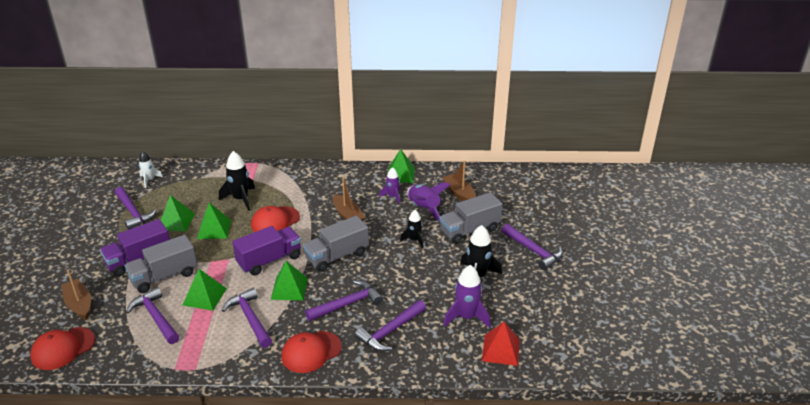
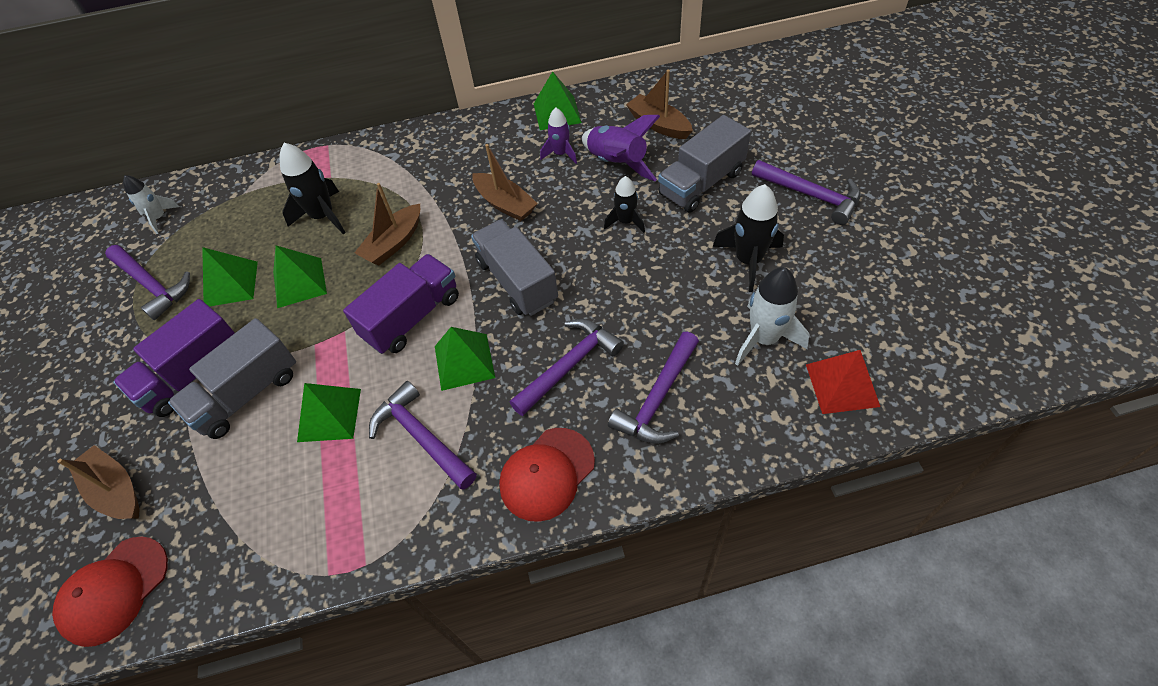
camera: 10 degrees left, 20 degrees up
(156, 317) = (260, 479): purple hammer -> none
(275, 221) = (394, 243): red cap -> brown boat
(337, 256) = (517, 281): grey truck -> grey truck turned 105 degrees clockwise
(466, 317) = (764, 339): purple rocket -> white rocket

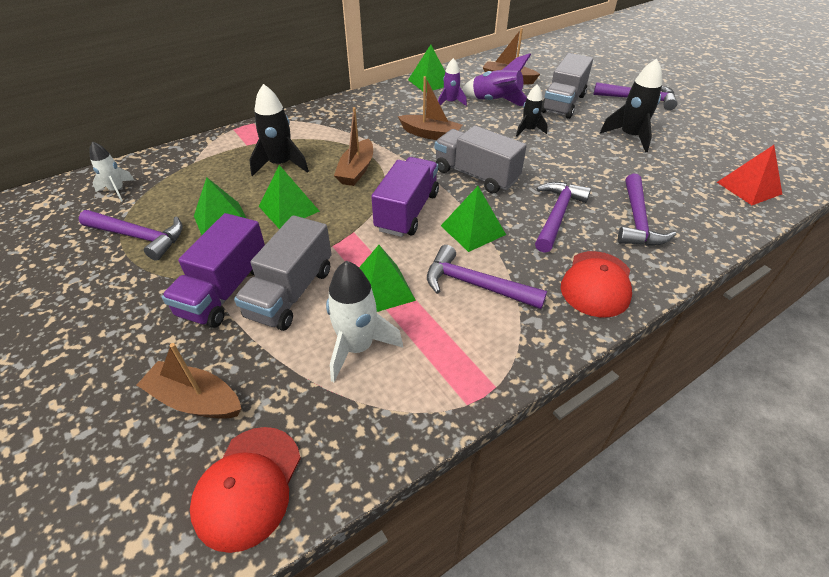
camera: 25 degrees left, 10 degrees down
(764, 339) = (677, 174): white rocket -> white rocket (357, 347)

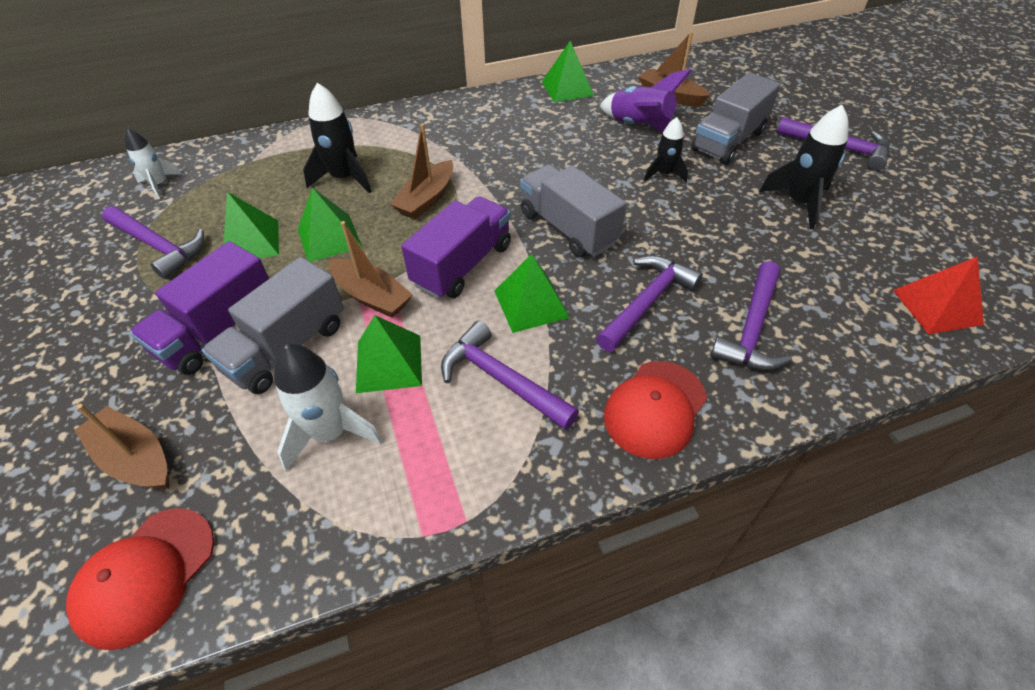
camera: 15 degrees right, 5 degrees up
(430, 134) = (536, 162): brown boat -> brown boat (371, 296)
(450, 102) = (581, 120): purple rocket -> none

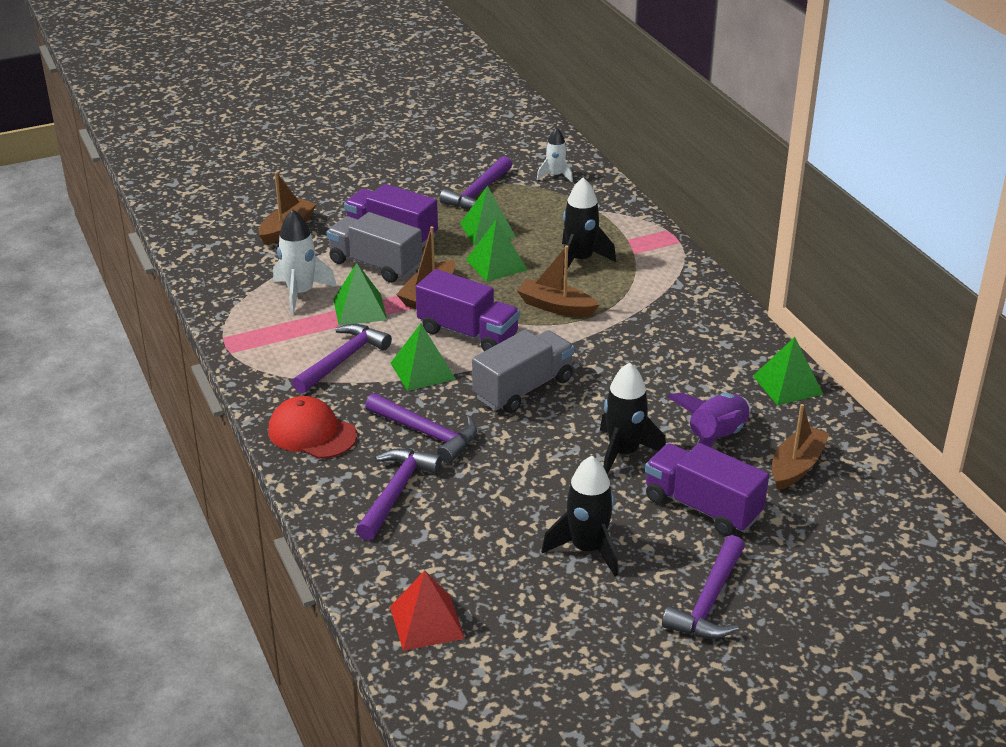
camera: 85 degrees right, 15 degrees down
(146, 576) = (212, 250): red cap -> none
(664, 174) = (623, 453): black rocket -> black rocket, size x1.60
(728, 141) = (702, 507): grey truck -> purple truck
(752, 328) = (396, 492): purple hammer -> purple hammer turned 90 degrees clockwise

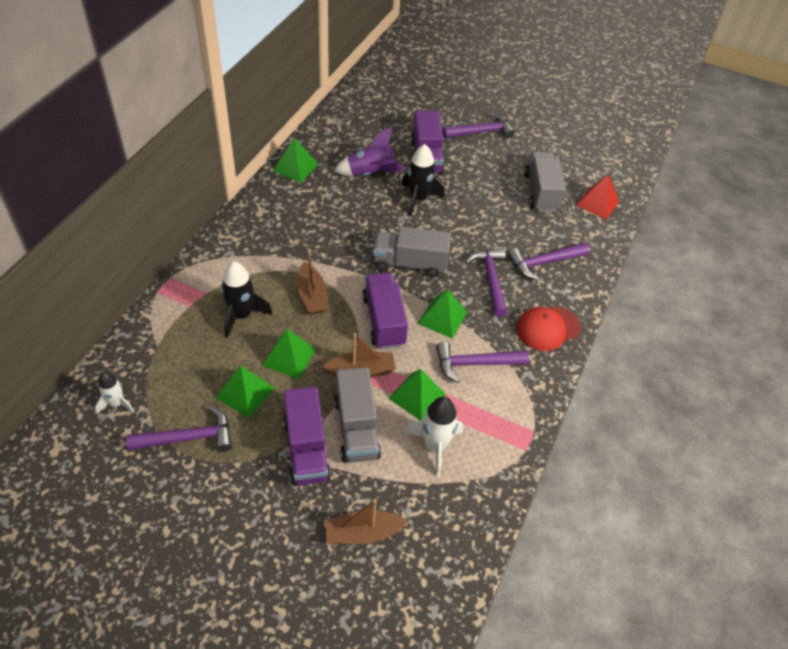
camera: 135 degrees left, 15 degrees up
(312, 433) = (547, 328): red cap -> red cap turned 75 degrees clockwise
(513, 576) = (541, 192): none -> grey truck
(587, 549) = (496, 179): black rocket -> none
(796, 466) = (362, 140): brown boat -> none

